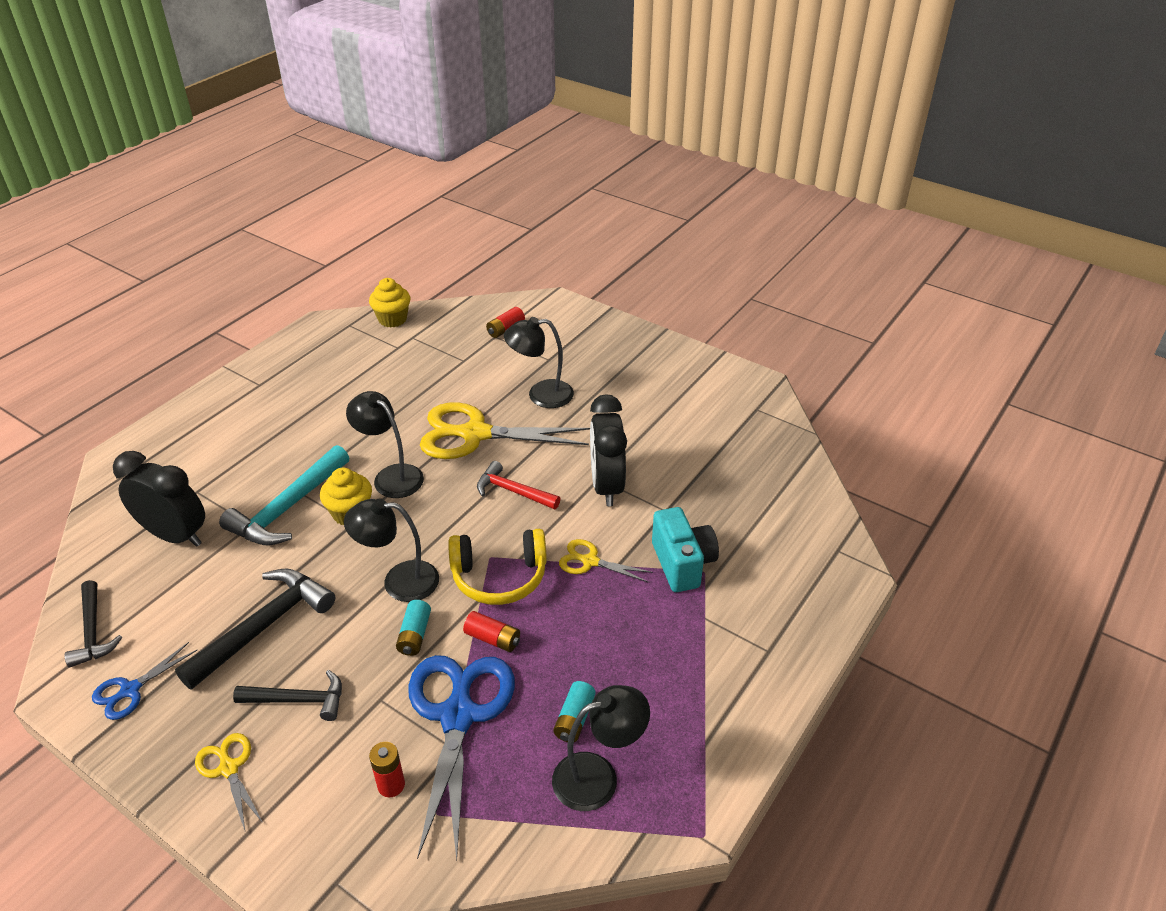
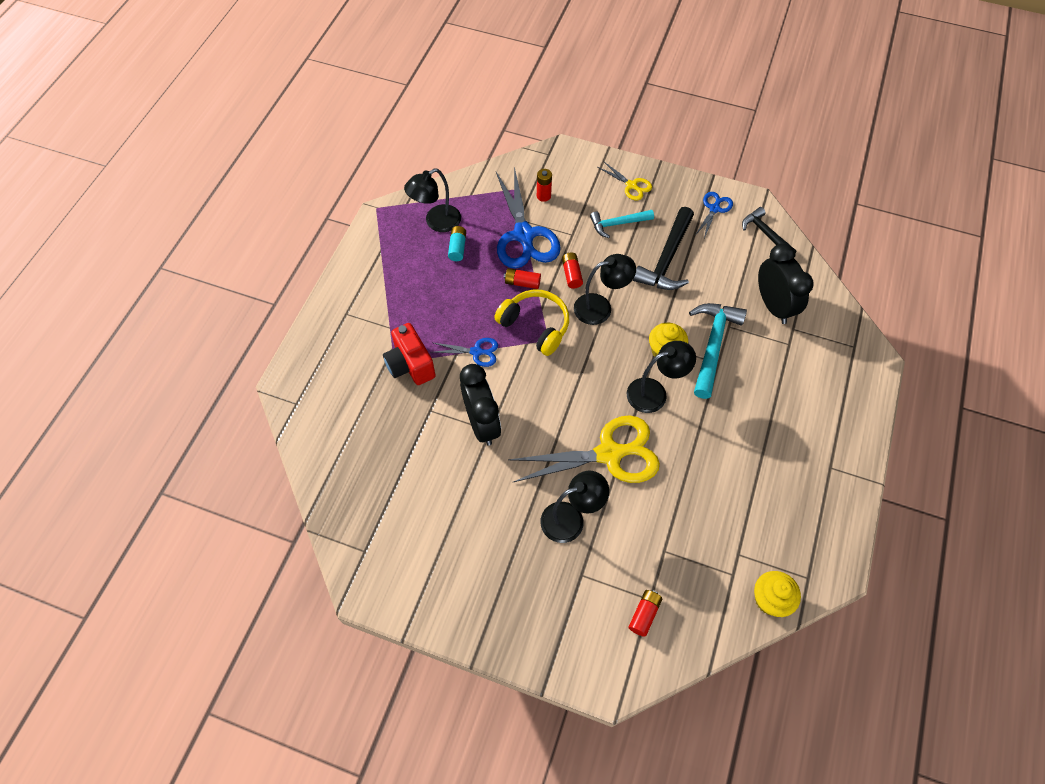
camera: 165 degrees right, 20 degrees up
(175, 535) = (773, 305): black clock -> black clock turned 120 degrees counterclockwise
(298, 700) = (617, 224): black hammer -> turquoise hammer
(391, 476) = (654, 392): black lamp -> black lamp turned 45 degrees counterclockwise
(415, 635) = (571, 274): turquoise battery -> red battery
(499, 576) = (535, 326): yellow headphones -> yellow headphones turned 60 degrees clockwise
(513, 491) = (554, 400): red hammer -> none
(590, 561) = (476, 352): yellow scissors -> blue scissors
(682, 564) = (410, 365): turquoise camera -> red camera

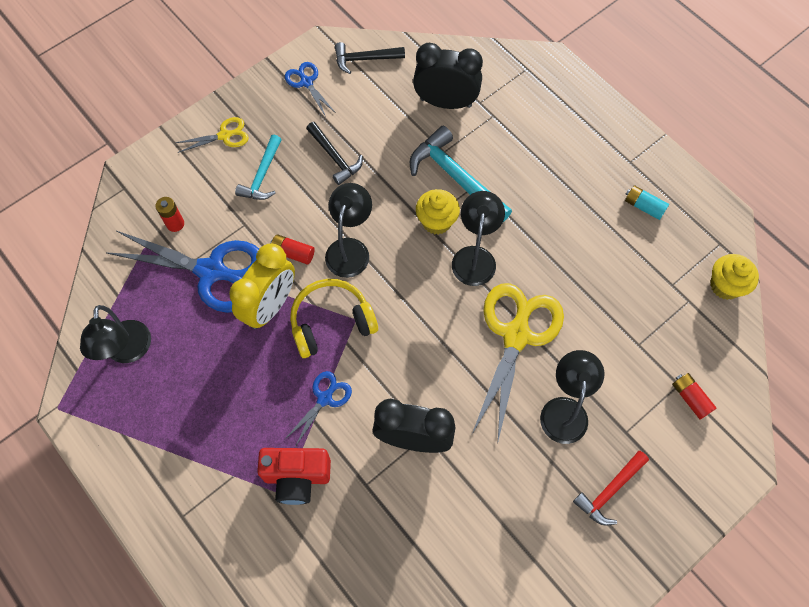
camera: 60 degrees left, 5 degrees up
(457, 248) = (178, 347): turquoise battery -> turquoise battery (643, 206)
(522, 283) = (270, 306): red battery -> yellow clock
(525, 584) = (609, 491): none -> red hammer
(667, 259) = (335, 157): black hammer -> black hammer, size x0.63

